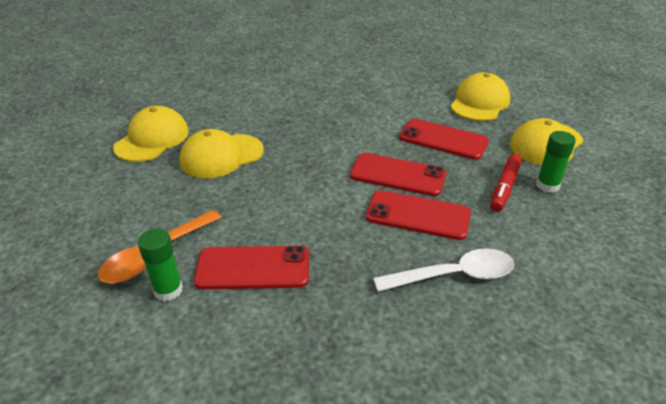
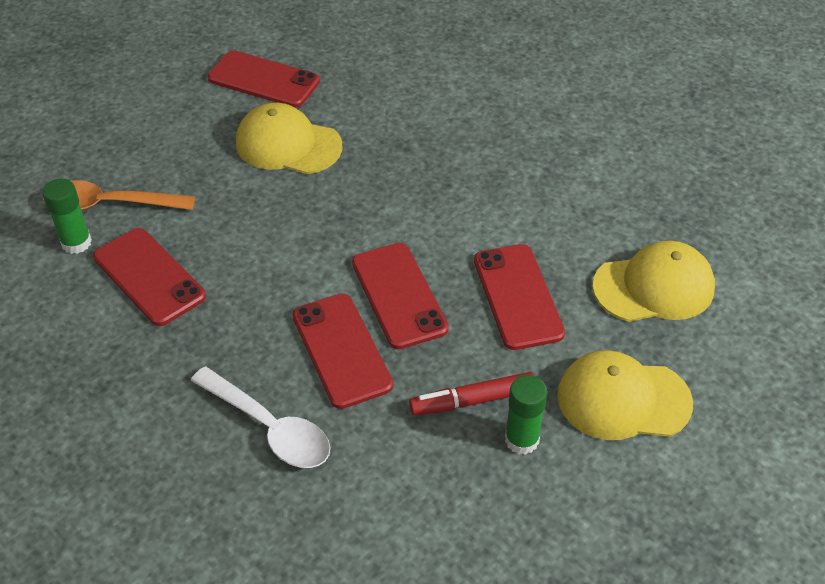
camera: 50 degrees right, 10 degrees up
(152, 139) = (263, 80): yellow cap -> red phone

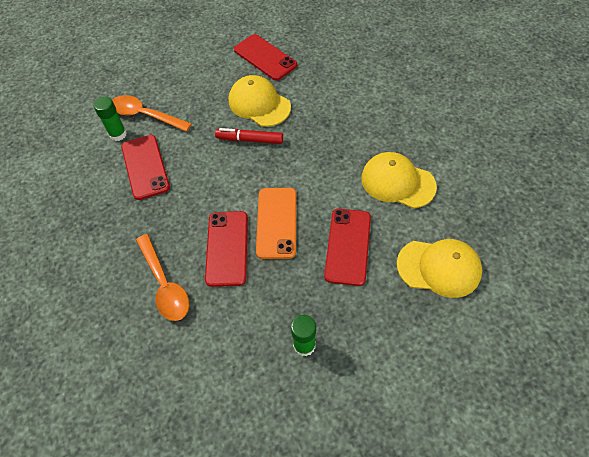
camera: 25 degrees right, 10 degrees up
(269, 428) = (164, 284): white spoon -> orange spoon
(398, 295) = (276, 222): red phone -> orange phone
(472, 400) = (287, 308): red marker -> red marker (249, 139)
(623, 399) = (381, 340): yellow cap -> yellow cap (397, 182)

